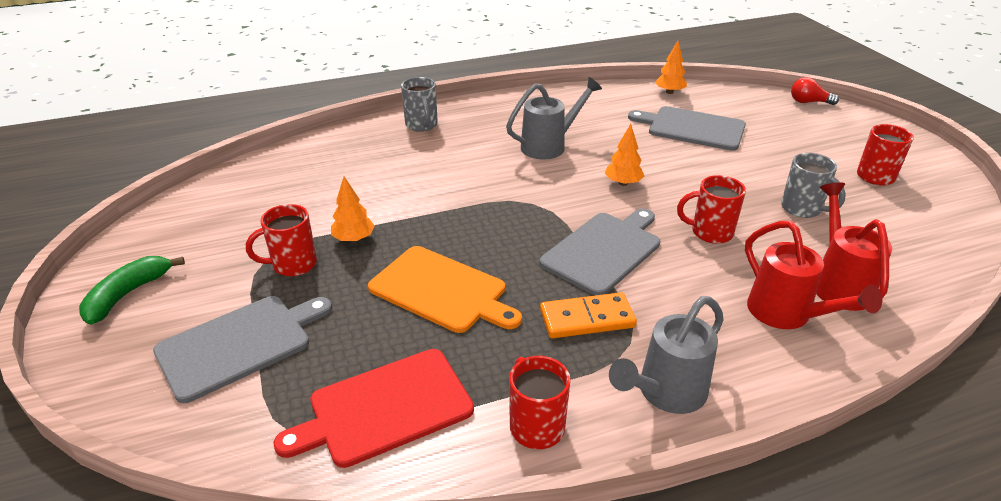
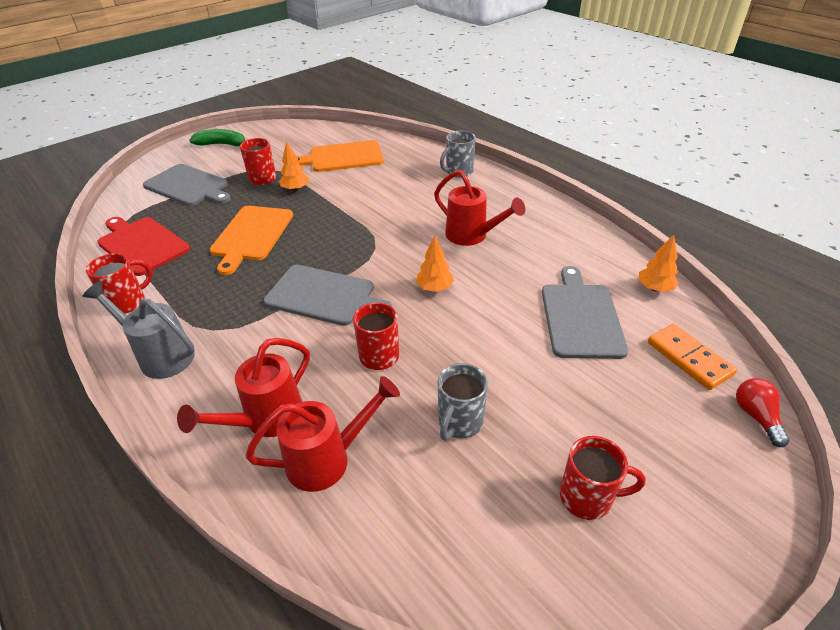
camera: 70 degrees right, 5 degrees up
(305, 189) = (343, 157): none -> orange cutting board
(549, 146) = (471, 236): grey watering can -> red watering can
(587, 318) = (236, 303): orange domino -> orange domino (689, 358)

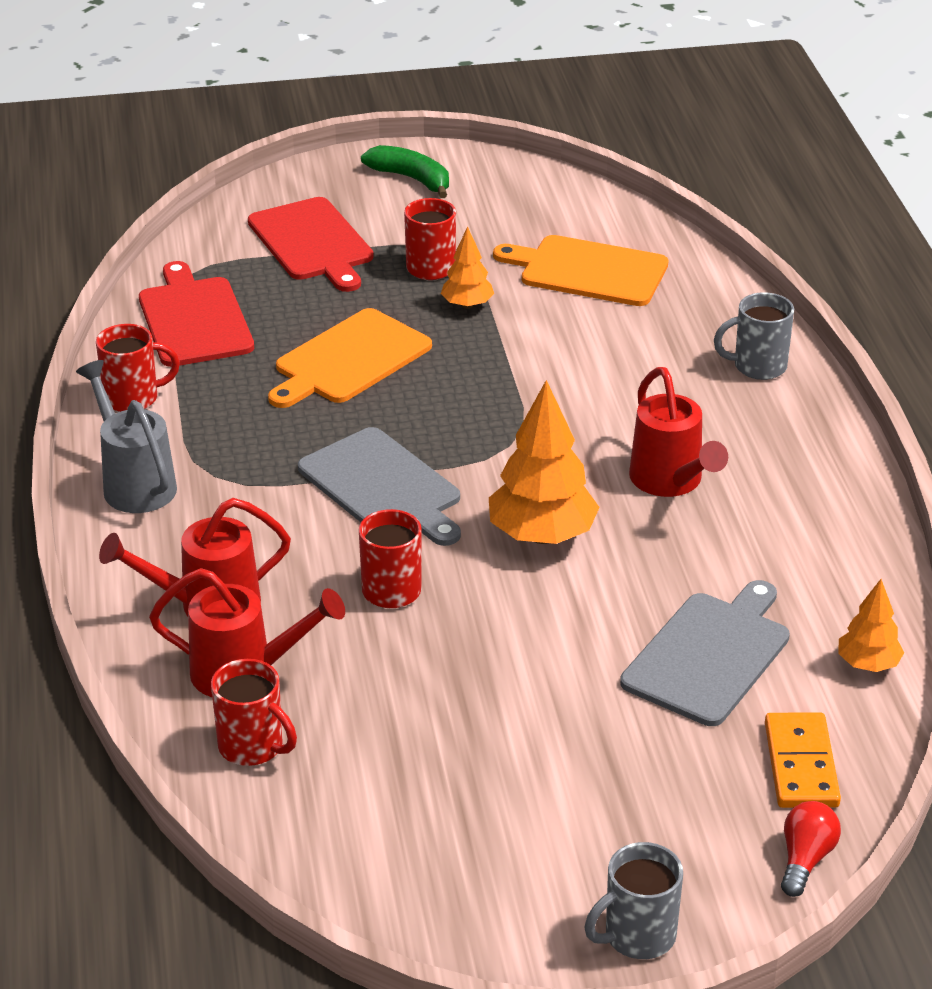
camera: 30 degrees right, 5 degrees down
(188, 186) = (313, 242): grey cutting board -> red cutting board
(434, 288) = (541, 536): orange tree -> orange tree, size x1.81
(459, 423) = (423, 703): grey mug -> grey mug (637, 936)
(588, 497) = (497, 834): red mug -> red mug (253, 747)

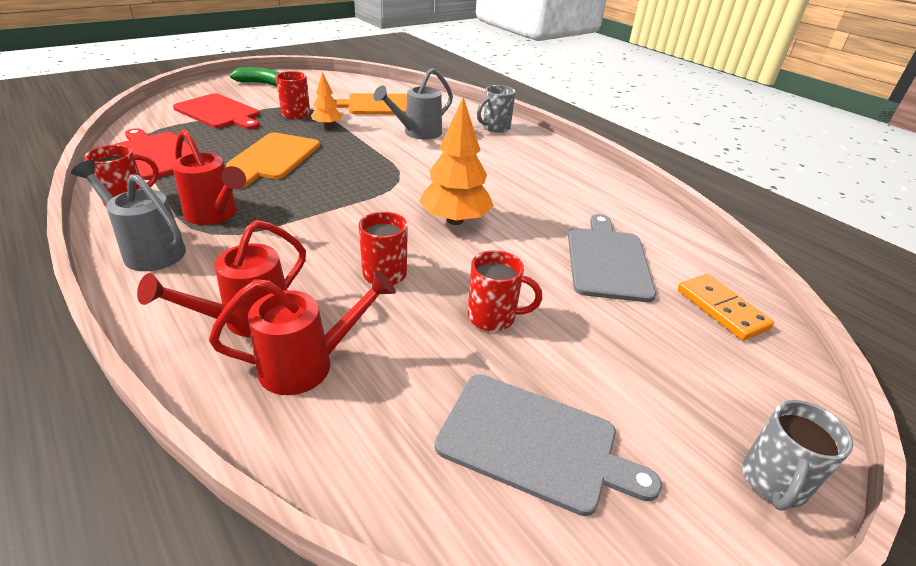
camera: 30 degrees left, 0 degrees up
(253, 747) = (350, 429): red mug -> red mug (493, 317)
(383, 486) = (337, 215): grey cutting board -> grey cutting board (534, 442)
(608, 352) = (418, 133): none -> grey watering can
(670, 481) = (500, 180): red watering can -> red watering can (215, 215)
(805, 859) = (794, 371): red light bulb -> none
(868, 664) = (688, 243): orange tree -> none

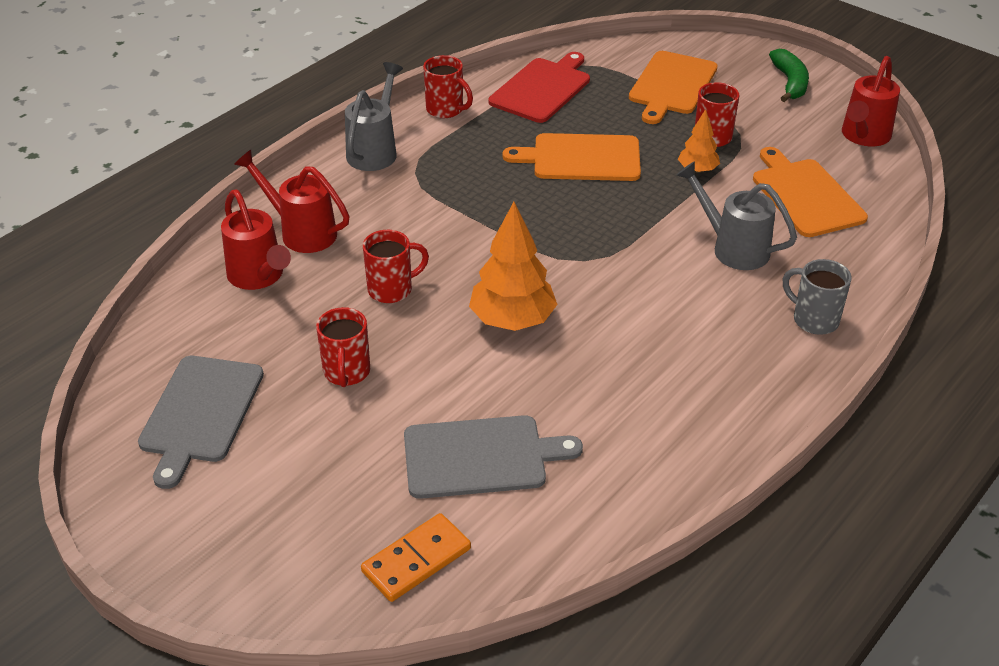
camera: 80 degrees right, 5 degrees up
(215, 215) = (445, 163): red watering can -> red watering can (863, 136)
(219, 112) = (672, 85): red cutting board -> orange cutting board
(773, 482) = (178, 565): grey mug -> none

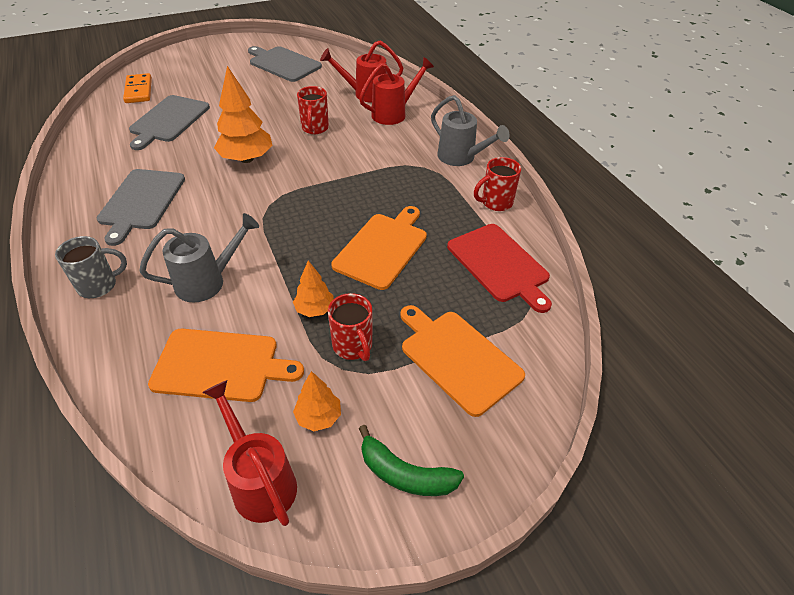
camera: 115 degrees right, 5 degrees up
(346, 373) = (266, 101): red mug -> none
(673, 369) = (141, 201): none -> grey cutting board
(792, 130) = (318, 417): none -> orange tree

